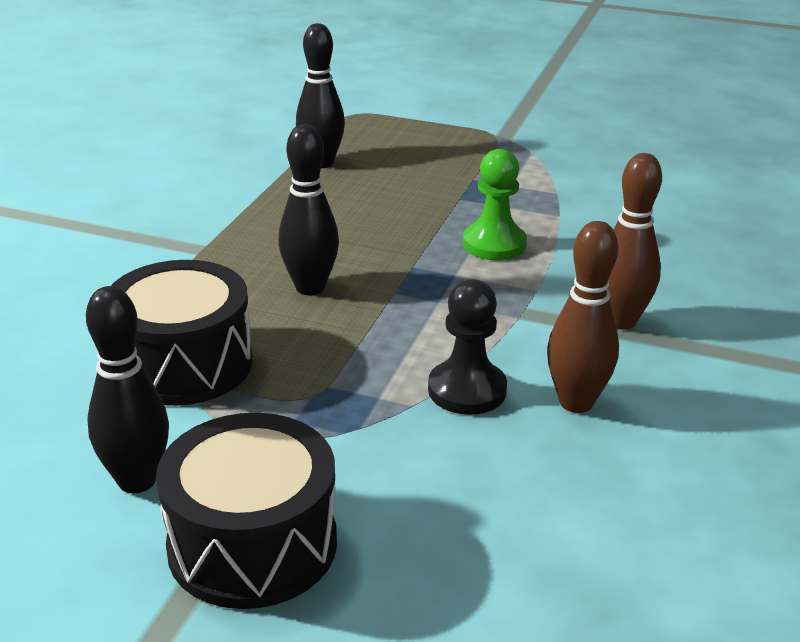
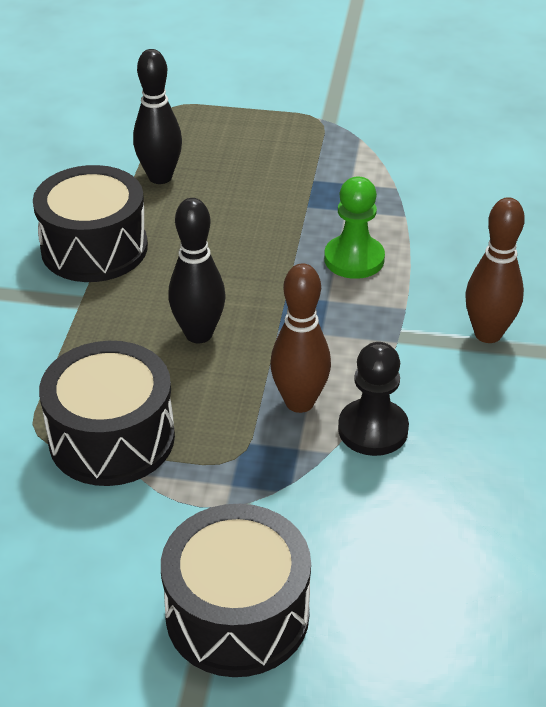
camera: 10 degrees left, 10 degrees up
(137, 480) = (116, 568): black bowling pin -> none
(234, 209) = (94, 248): none -> black drum
(576, 402) = (469, 428): brown bowling pin -> brown bowling pin (299, 402)

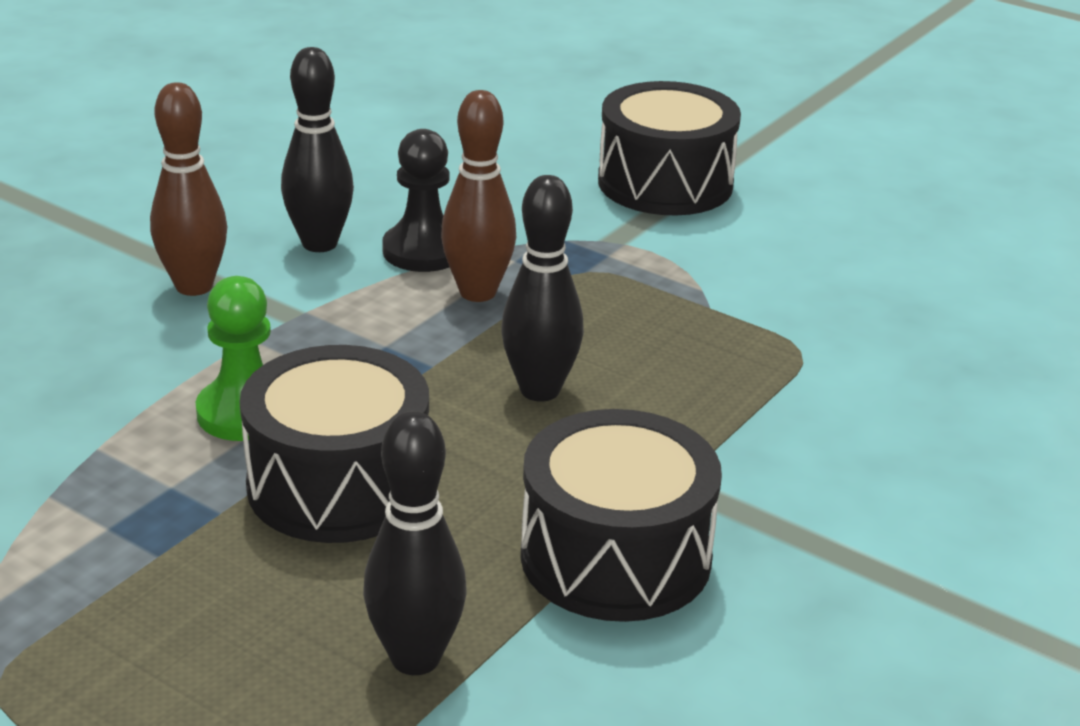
camera: 155 degrees left, 10 degrees down
(112, 438) = (713, 323): black drum -> black drum (338, 485)
(452, 406) = (319, 244): none -> black bowling pin

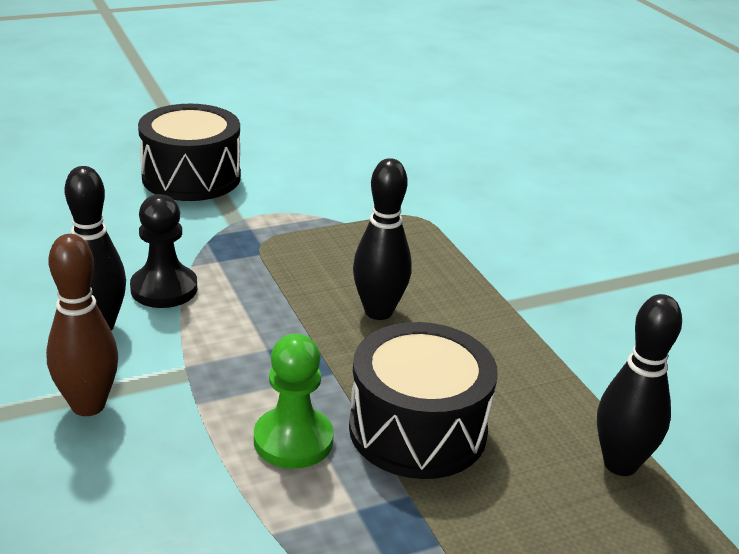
camera: 60 degrees left, 0 degrees up
(478, 292) = (242, 289): brown bowling pin -> none
(615, 557) = (566, 353): black drum -> none

